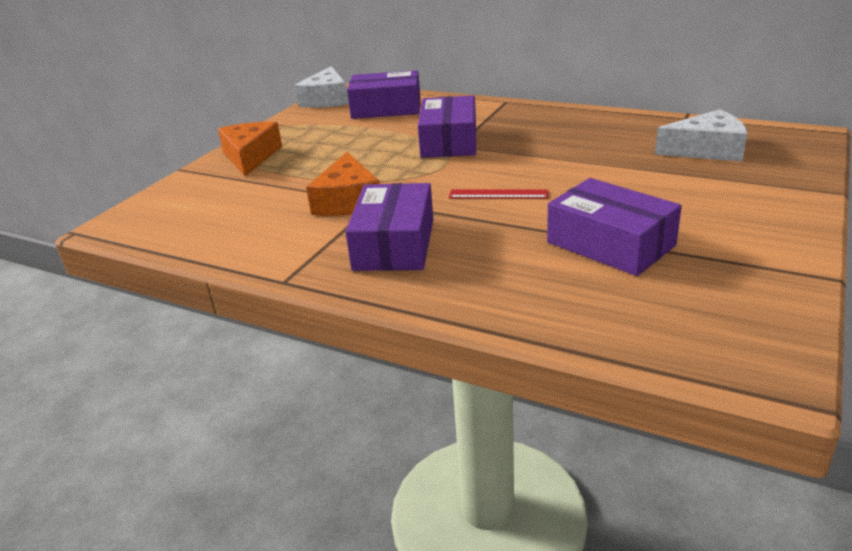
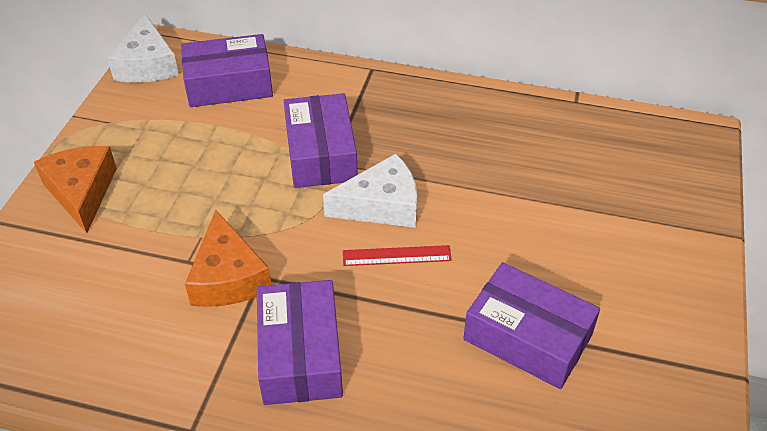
camera: 15 degrees left, 15 degrees up
(706, 150) = (604, 164): white cheese -> white cheese (381, 205)

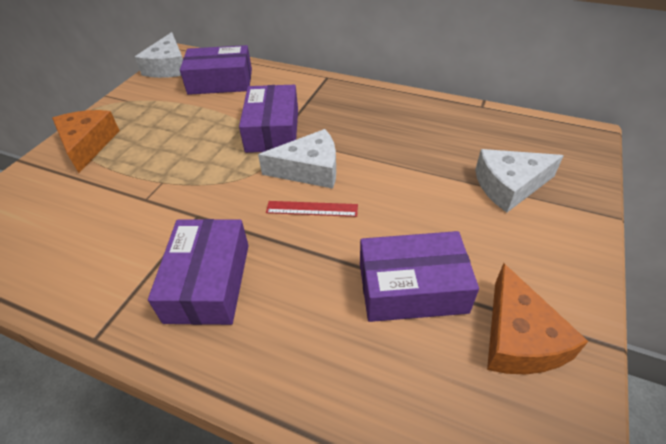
camera: 10 degrees right, 0 degrees up
(228, 277) = (171, 213): orange cheese -> orange cheese (519, 338)
(527, 337) = (412, 288): purple box -> purple box turned 45 degrees counterclockwise
(618, 207) = (509, 186): none -> white cheese

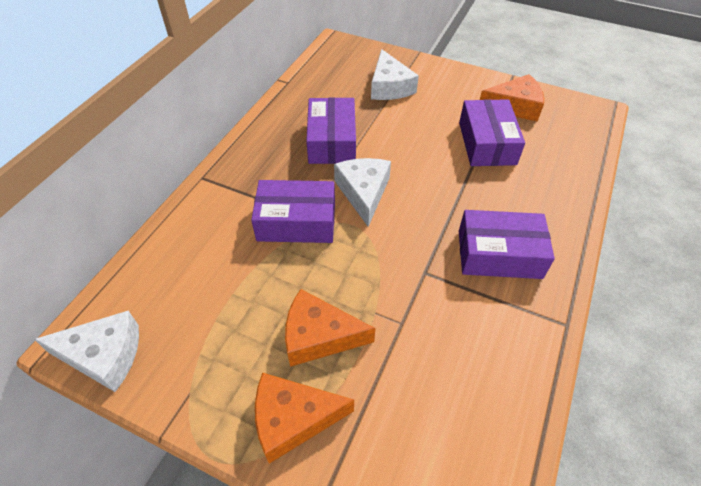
camera: 90 degrees left, 5 degrees up
(149, 152) = (319, 336): none -> orange cheese
(220, 81) = (175, 281): purple box -> purple box (332, 141)
(312, 208) = (414, 191): red ruler -> none

